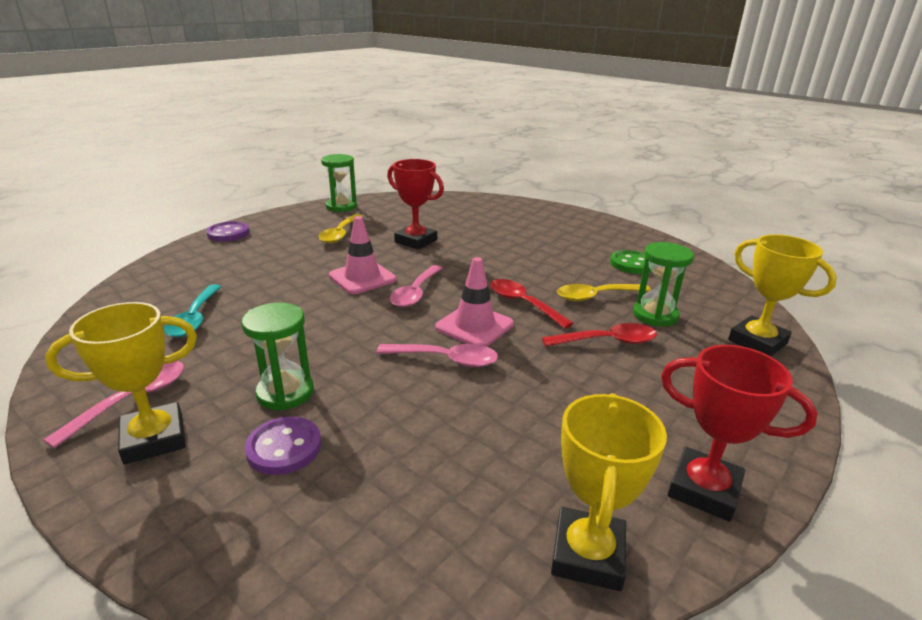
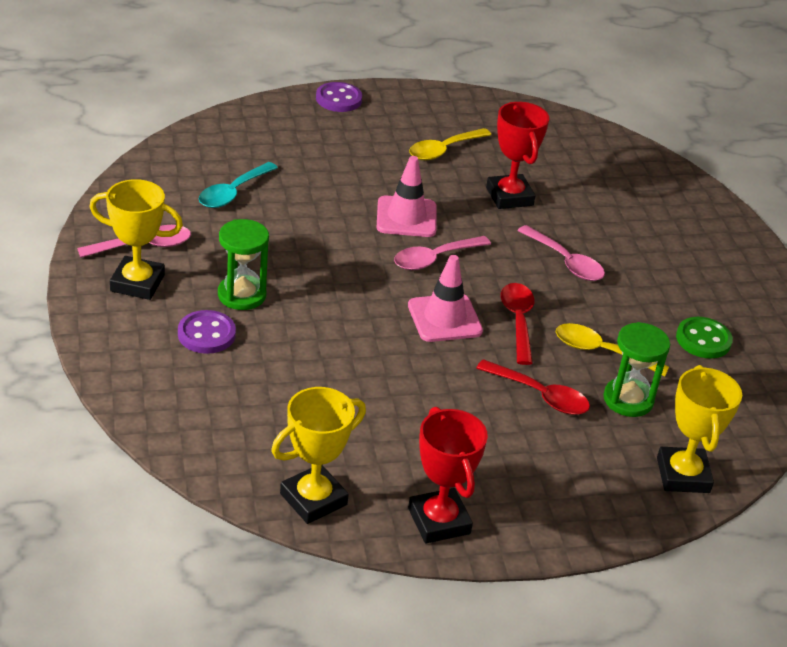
camera: 35 degrees right, 10 degrees up
(341, 206) = (487, 108): green hourglass -> none
(446, 359) = (383, 334): pink spoon -> pink spoon (565, 262)

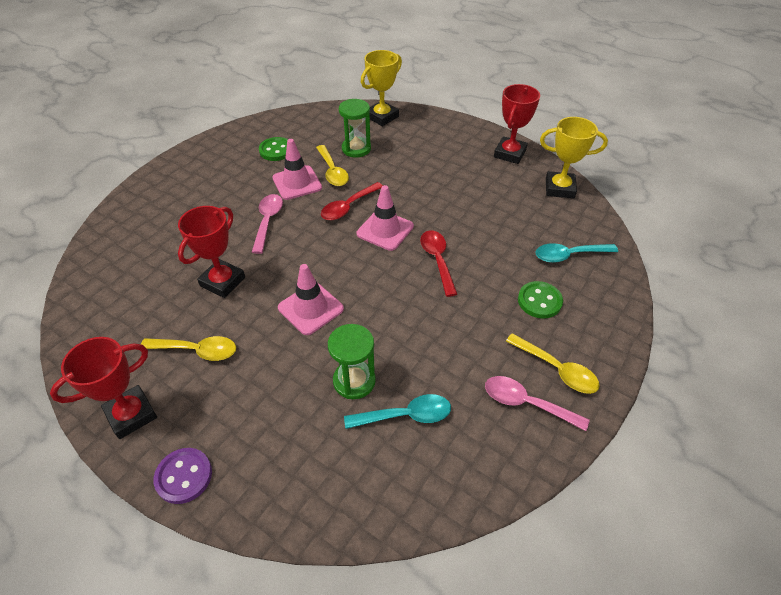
camera: 130 degrees left, 10 degrees up
(137, 283) = (557, 369): yellow trophy -> yellow spoon
(206, 334) = (539, 301): purple button -> green button
(218, 403) = (569, 255): none -> turquoise spoon
(242, 295) = (490, 315): green hourglass -> green hourglass (354, 381)
(422, 104) = (131, 414): none -> red trophy
(434, 259) = (337, 268): pink spoon -> none
(540, 395) = (393, 171): red spoon -> red spoon (437, 260)
(611, 315) = (297, 183): none -> pink traffic cone

